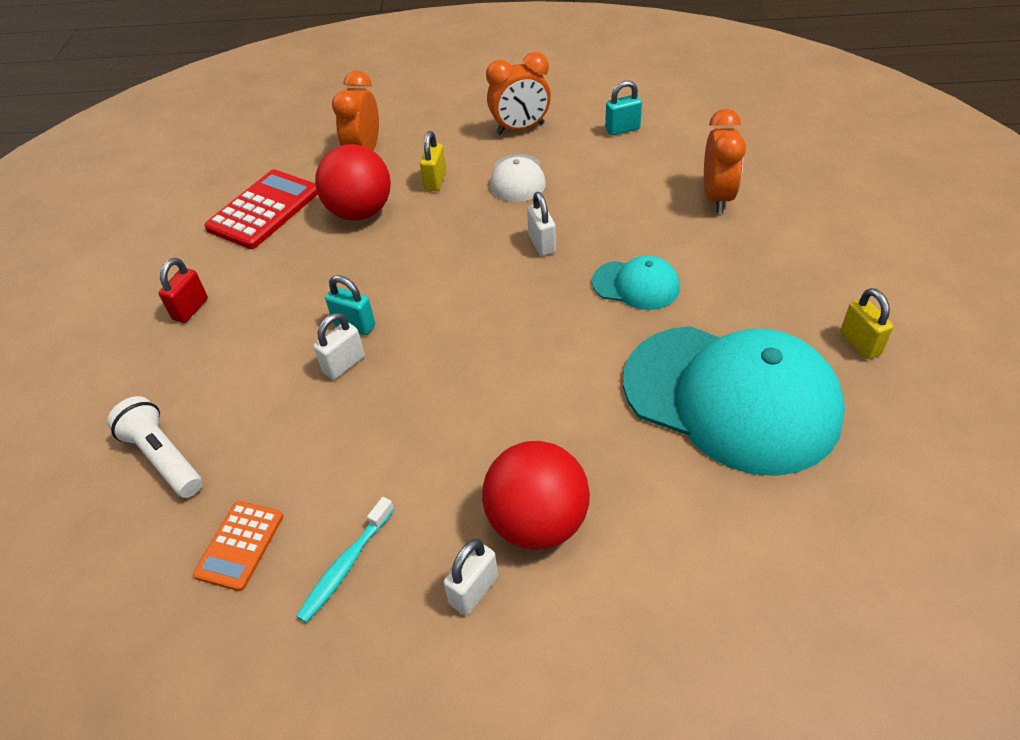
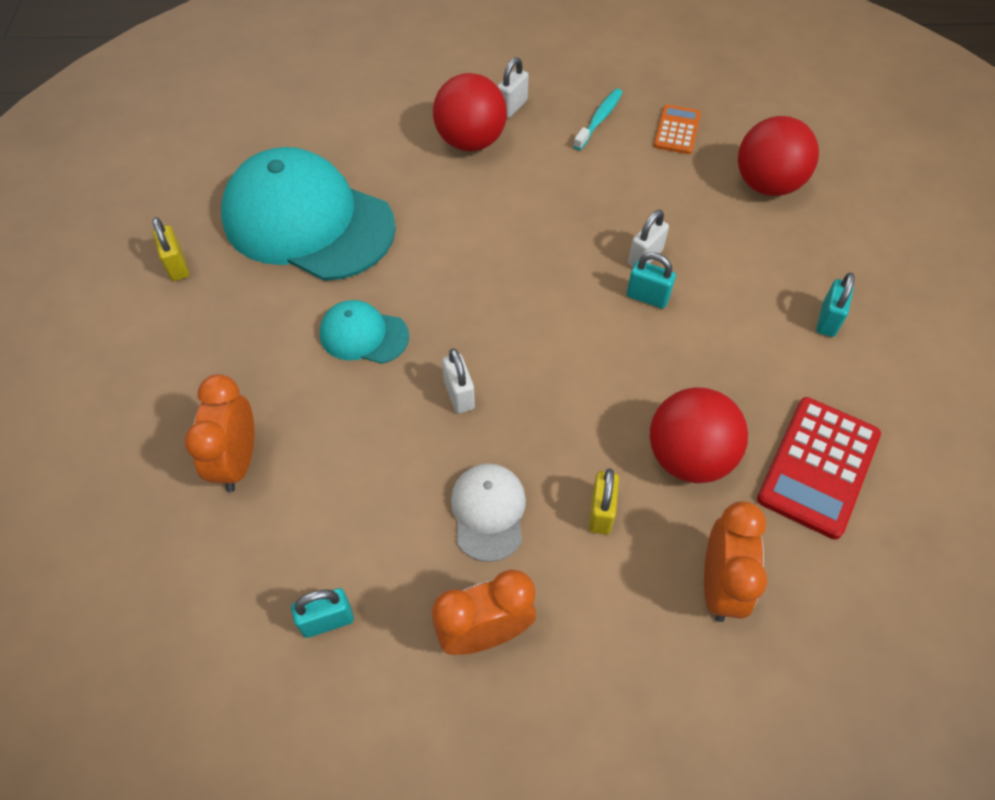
camera: 175 degrees right, 10 degrees up
(163, 458) = (767, 184): white flashlight -> red ball
(190, 309) = (827, 320): red padlock -> turquoise padlock

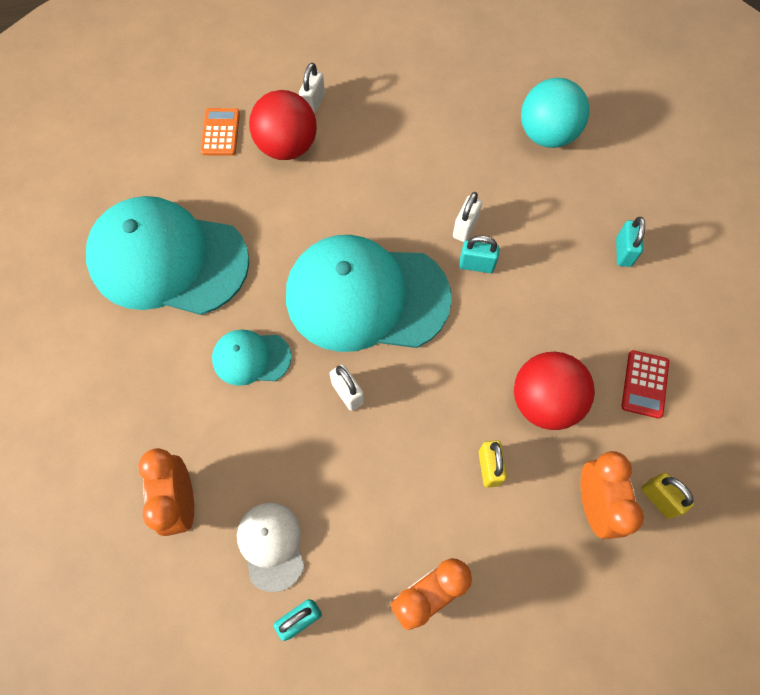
camera: 15 degrees left, 10 degrees up
(177, 266) = (65, 331): yellow padlock -> yellow padlock (659, 499)
(488, 512) = (401, 491): white cap -> white cap (271, 545)
(511, 302) = (366, 296): none -> turquoise cap
(599, 119) = (392, 100): turquoise toothbrush -> none
(677, 130) = (460, 97): orange calculator -> orange calculator (220, 132)
(767, 184) = (547, 134): red ball -> turquoise ball
(818, 467) = (644, 384): red calculator -> red calculator, size x0.59

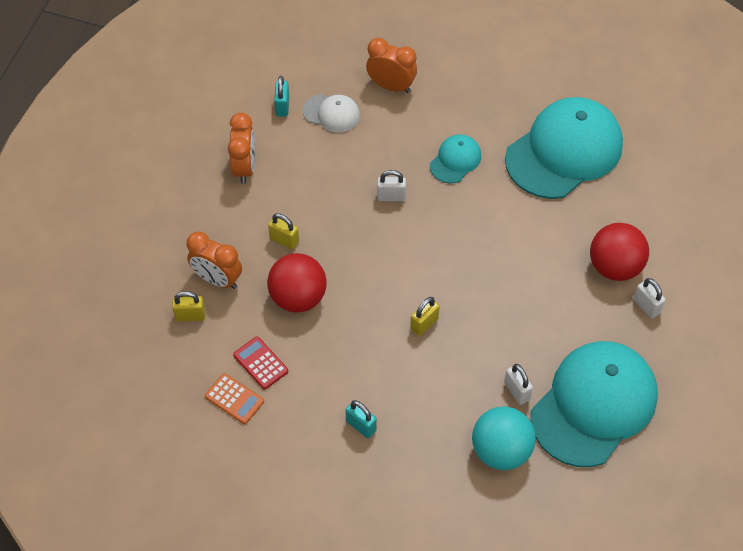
camera: 125 degrees right, 10 degrees down
(220, 132) = (658, 232): orange calculator -> orange calculator (234, 399)
(366, 296) = (450, 245): turquoise cap -> turquoise cap (594, 405)
(465, 228) = (459, 337): white padlock -> white padlock (517, 391)
(476, 265) = (424, 324): turquoise padlock -> yellow padlock

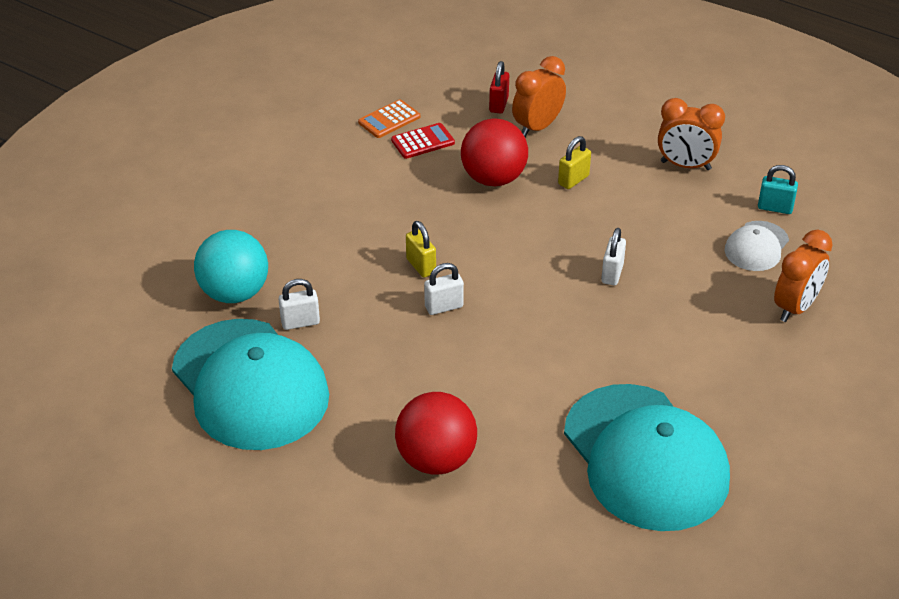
camera: 105 degrees right, 15 degrees down
(190, 316) = (498, 104): yellow padlock -> red padlock
(361, 426) = (317, 197): turquoise padlock -> none
(455, 160) = (655, 343): turquoise cap -> none
(646, 306) = (363, 475): white padlock -> white padlock (444, 307)

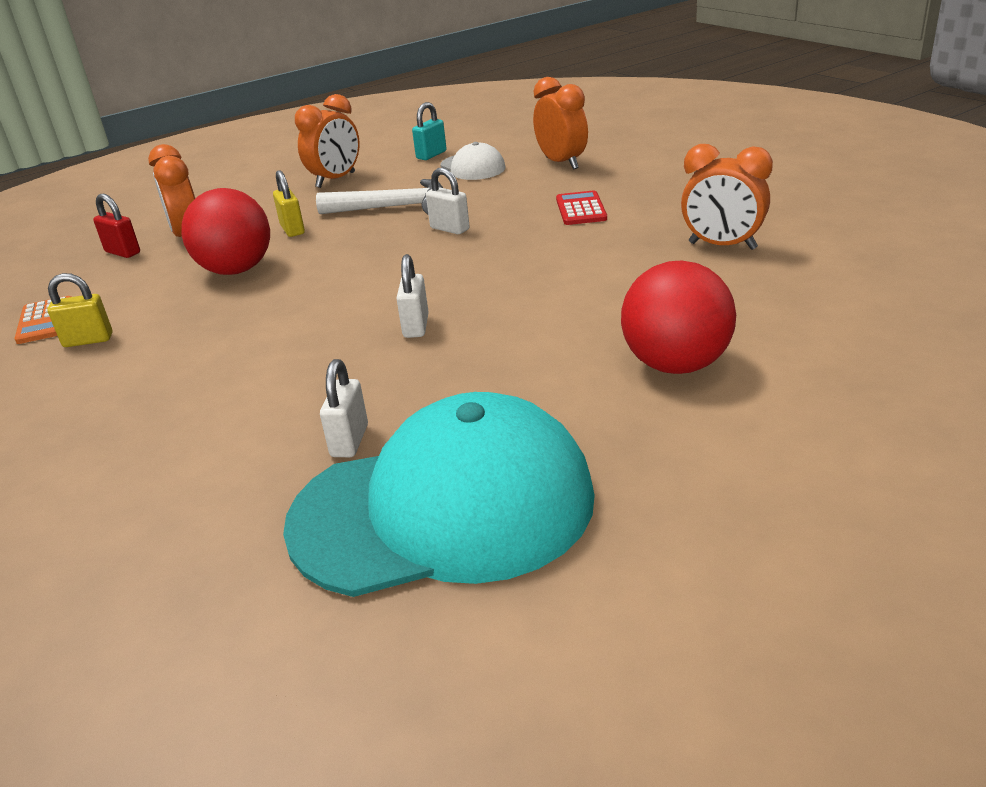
camera: 65 degrees left, 10 degrees down
(234, 293) = (228, 499): turquoise ball -> none
(421, 266) = (331, 332): yellow padlock -> yellow padlock (88, 340)
(423, 141) = (117, 304): red calculator -> red calculator (581, 209)
(641, 224) = (393, 207): none -> white hammer
(645, 457) = (722, 246): turquoise cap -> orange clock

